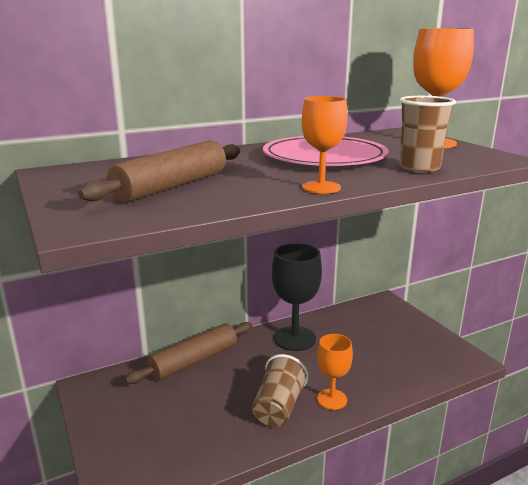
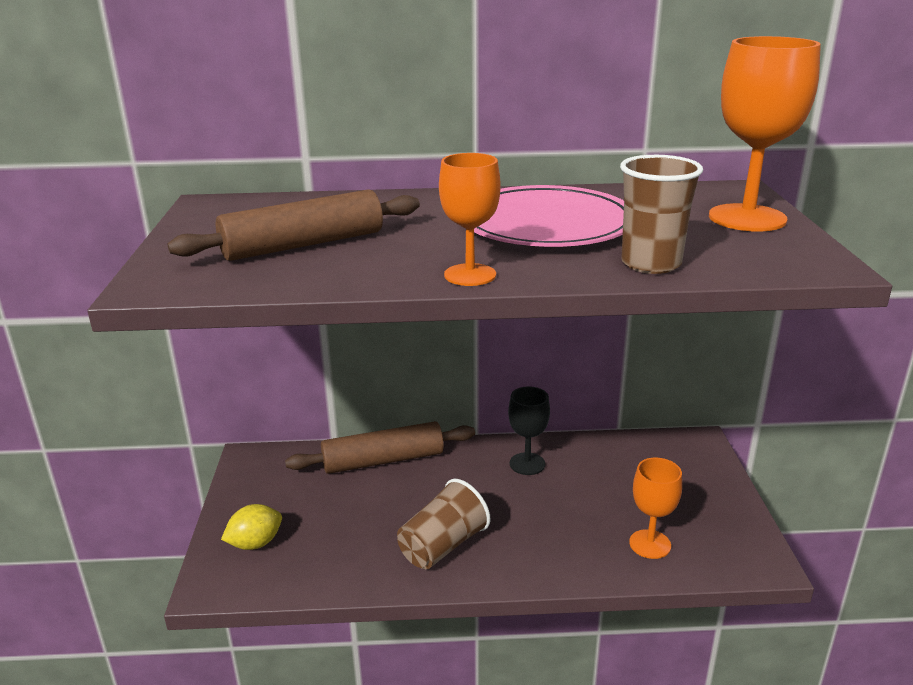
camera: 25 degrees right, 5 degrees up
(134, 448) = (255, 543): none -> yellow lemon
(294, 338) = (527, 464): black goblet -> black goblet, size x0.60
(332, 399) = (516, 556): orange goblet -> orange goblet (650, 544)

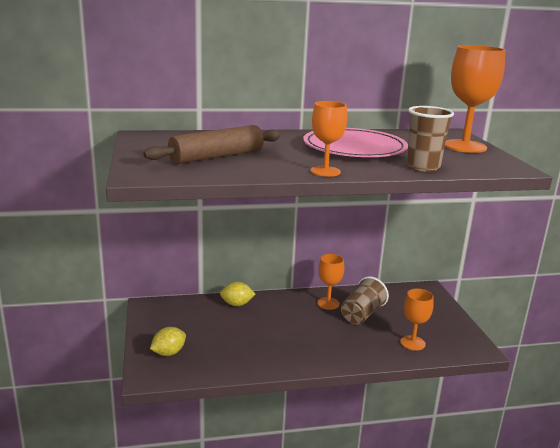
camera: 10 degrees left, 5 degrees down
(383, 460) = (237, 304): brown rolling pin -> yellow lemon
(443, 546) = (289, 349): brown cup -> brown cup (362, 314)
(527, 464) = (328, 303): black goblet -> orange goblet

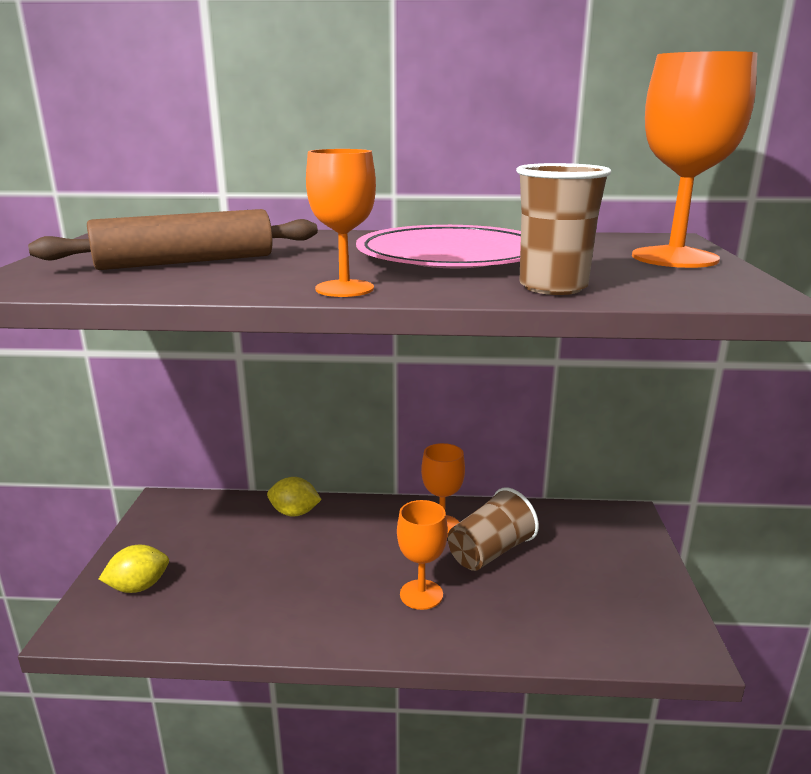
camera: 15 degrees right, 0 degrees up
(412, 343) = (559, 619): orange goblet -> orange goblet (421, 594)

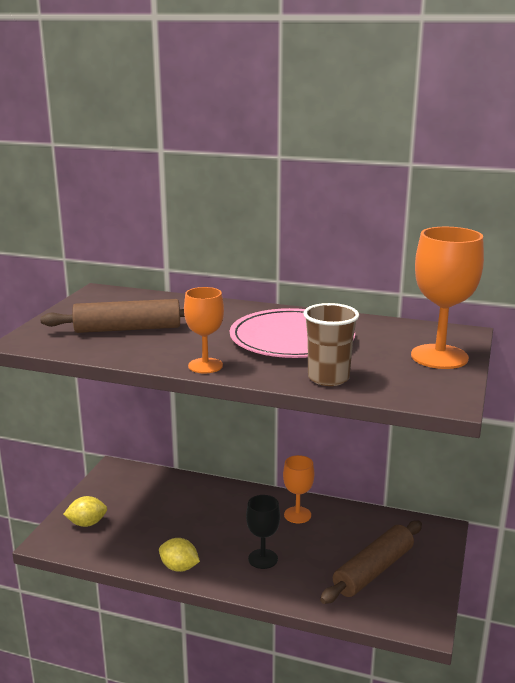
camera: 15 degrees right, 0 degrees up
(294, 513) = (199, 489): yellow lemon -> yellow lemon (179, 567)
(421, 594) = (263, 559): orange goblet -> black goblet
(490, 552) = (323, 539): brown cup -> none
(577, 584) = (374, 570): none -> brown rolling pin

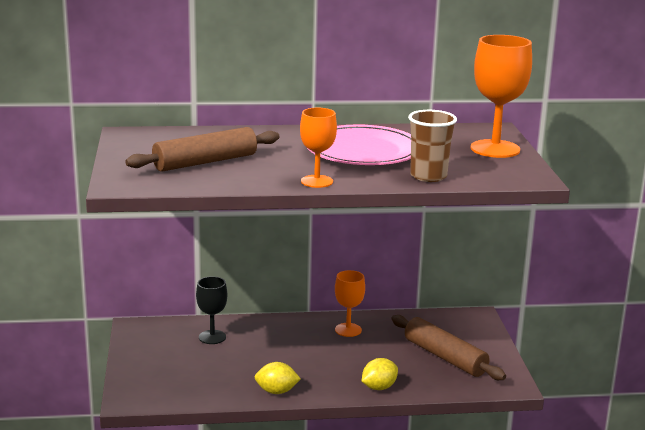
camera: 25 degrees left, 0 degrees up
(87, 523) = (154, 377): yellow lemon -> yellow lemon (379, 387)
(263, 559) = (345, 369): black goblet -> black goblet (212, 337)
(374, 570) = (445, 357): brown rolling pin -> brown rolling pin turned 60 degrees counterclockwise

